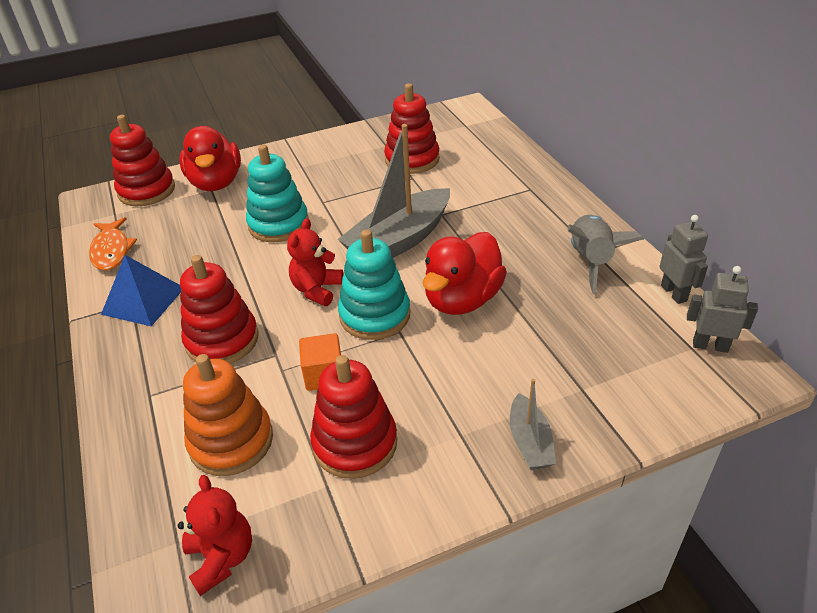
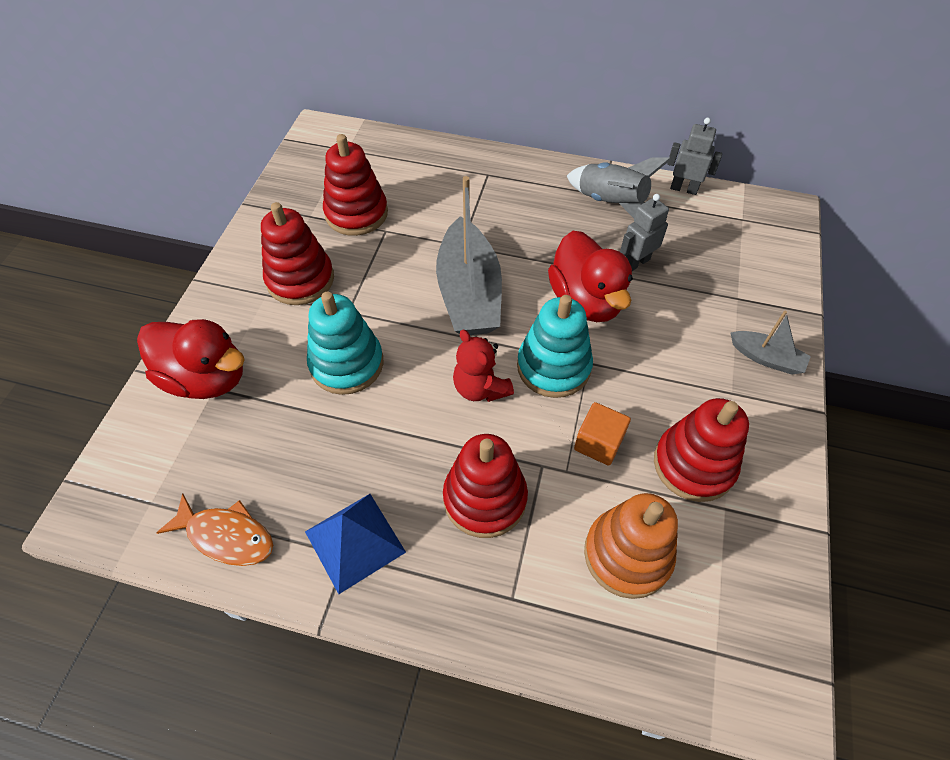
camera: 55 degrees left, 15 degrees up
(147, 191) = (140, 449): red stacking toy -> red stacking toy (300, 279)
(222, 558) = (754, 623): red teddy bear -> none
(710, 346) = (747, 210): grey robot -> grey robot (636, 263)

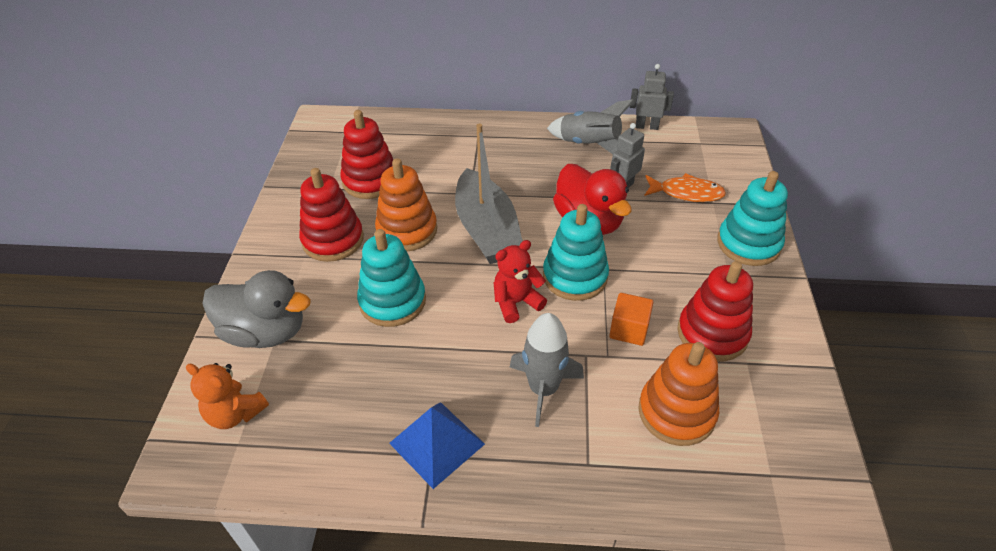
camera: 10 degrees left, 10 degrees down
(156, 467) = (235, 413): none -> orange teddy bear
(206, 378) = (265, 332): red duck -> grey duck
(226, 536) = (317, 459): orange fish -> orange fish (686, 193)
(382, 280) = (407, 230): none -> orange stacking toy
(480, 388) = (516, 302): red teddy bear -> red teddy bear turned 105 degrees clockwise
(485, 498) = (543, 389): red stacking toy -> grey rocket
(766, 358) = (748, 244): grey boat -> turquoise stacking toy

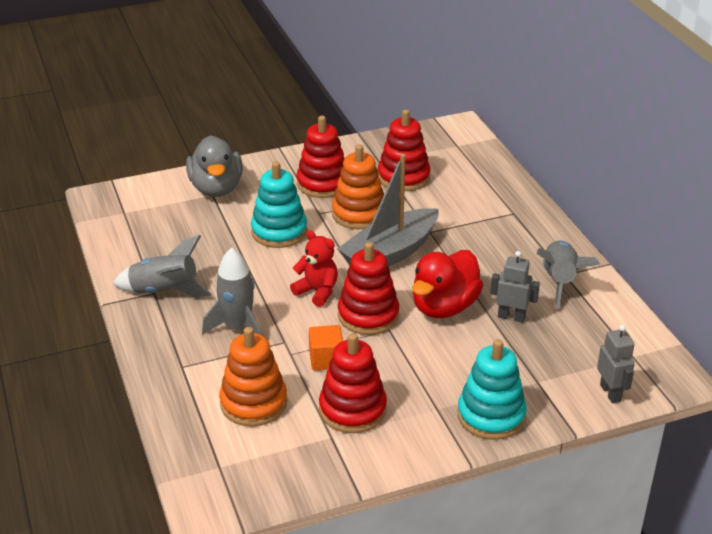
camera: 65 degrees right, 10 degrees down
(235, 413) = (145, 202): orange teddy bear -> none
(436, 443) = (164, 291): blue pyramid -> grey rocket
(575, 276) = (368, 315): turquoise stacking toy -> red stacking toy
(646, 126) = (627, 312): grey robot -> grey robot (610, 393)
(686, 193) = (537, 361): orange fish -> none

